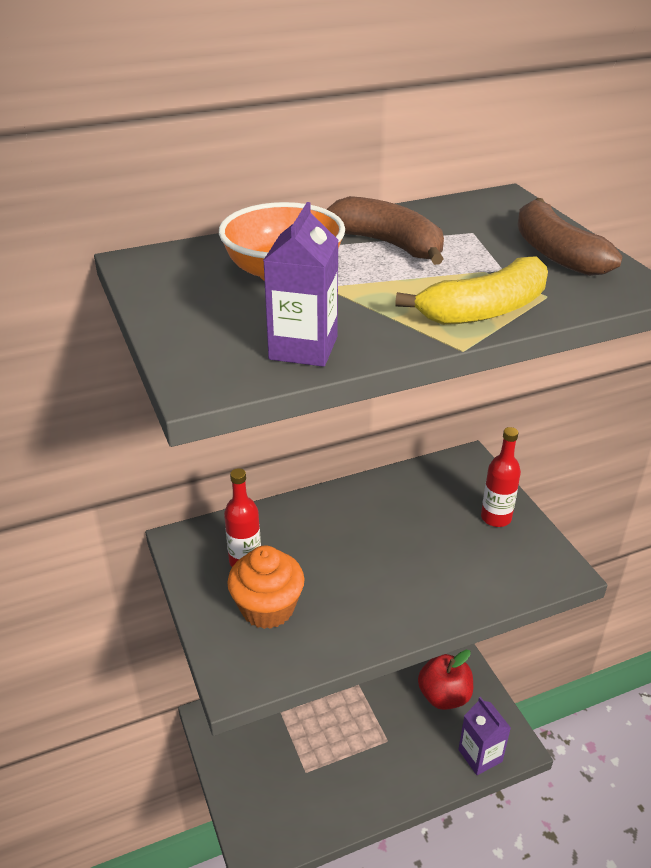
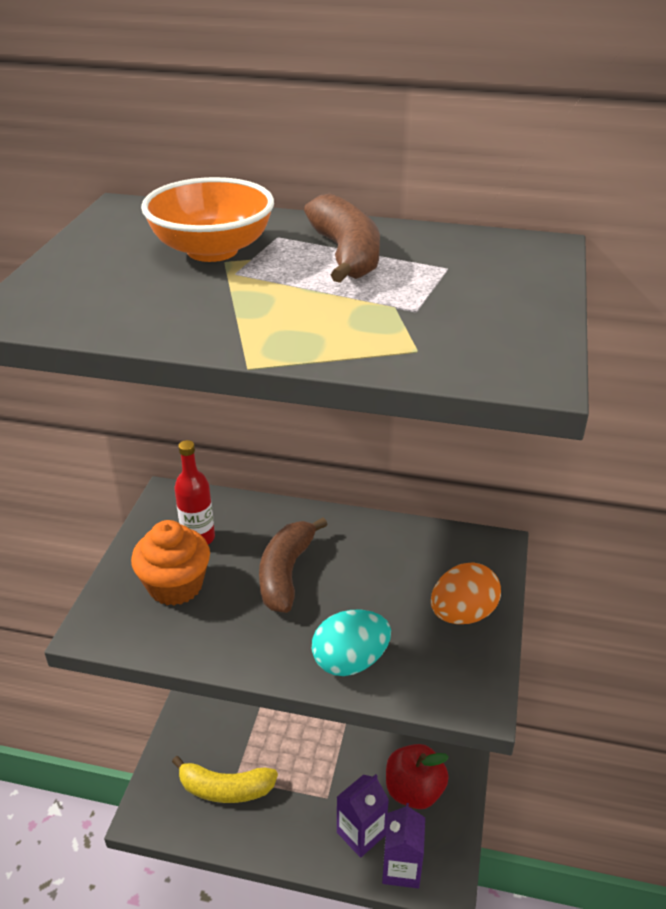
camera: 35 degrees right, 0 degrees up
(303, 348) = (122, 316): purple carton -> purple carton (361, 833)
(458, 591) = (350, 661): none -> turquoise egg
(485, 310) = (329, 341): yellow banana -> yellow banana (225, 789)
(496, 518) = (462, 614): red bottle -> orange egg
(555, 253) = (500, 314): brown banana -> brown banana (285, 573)

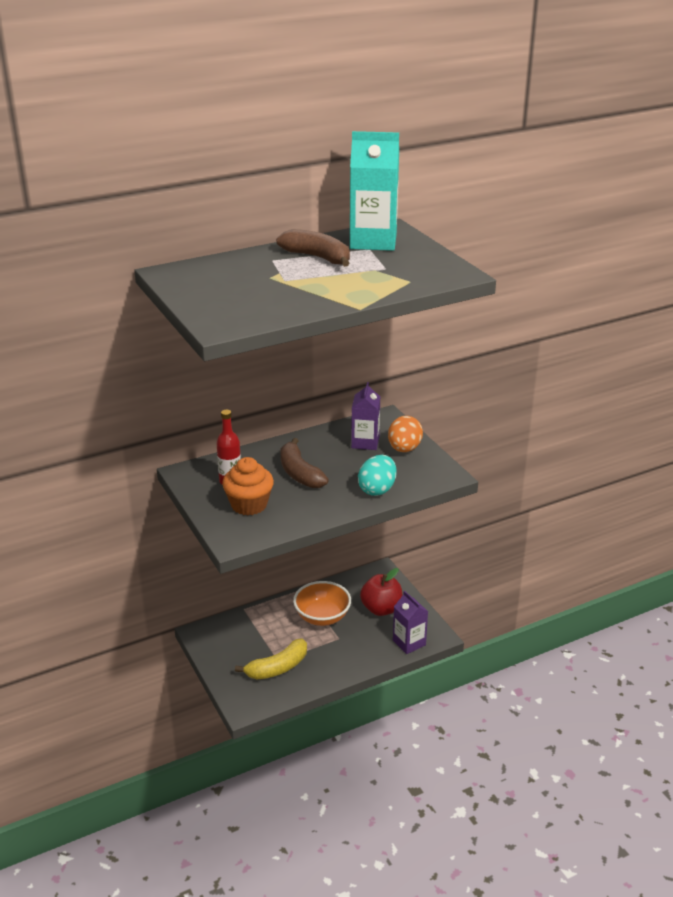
camera: 40 degrees left, 5 degrees down
(212, 250) = (254, 275): orange bowl -> orange bowl (322, 617)
(361, 833) = (374, 642): purple carton -> purple carton (365, 442)
(474, 258) = (373, 241): none -> turquoise carton

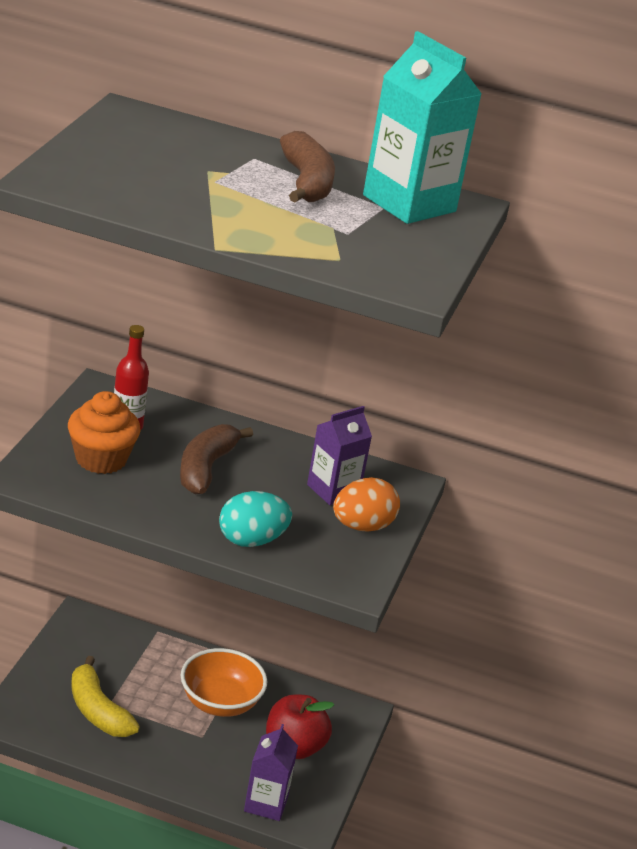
camera: 40 degrees right, 0 degrees up
(278, 668) = (97, 711): yellow banana -> yellow banana turned 45 degrees clockwise

